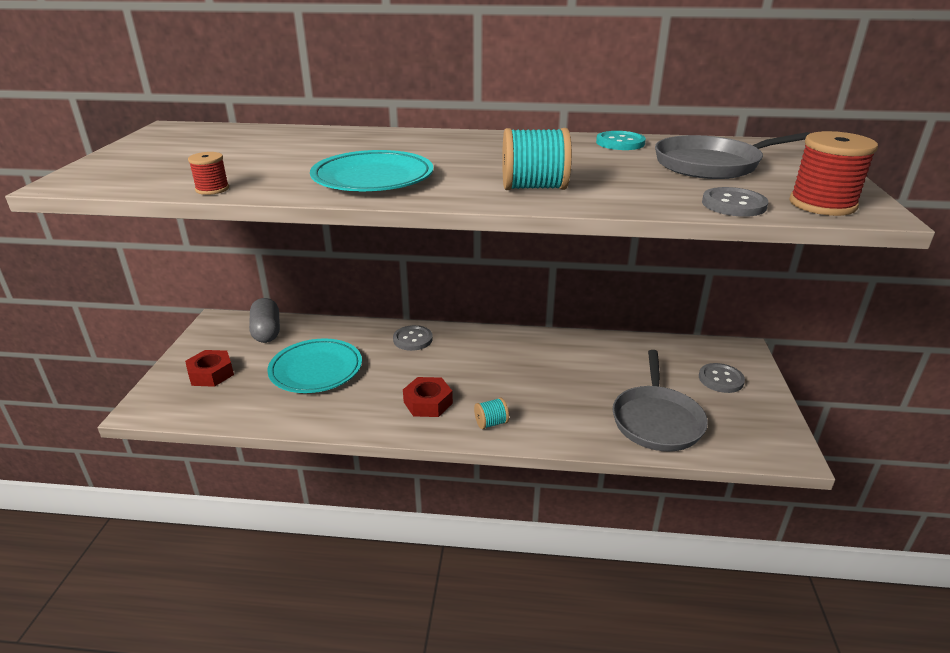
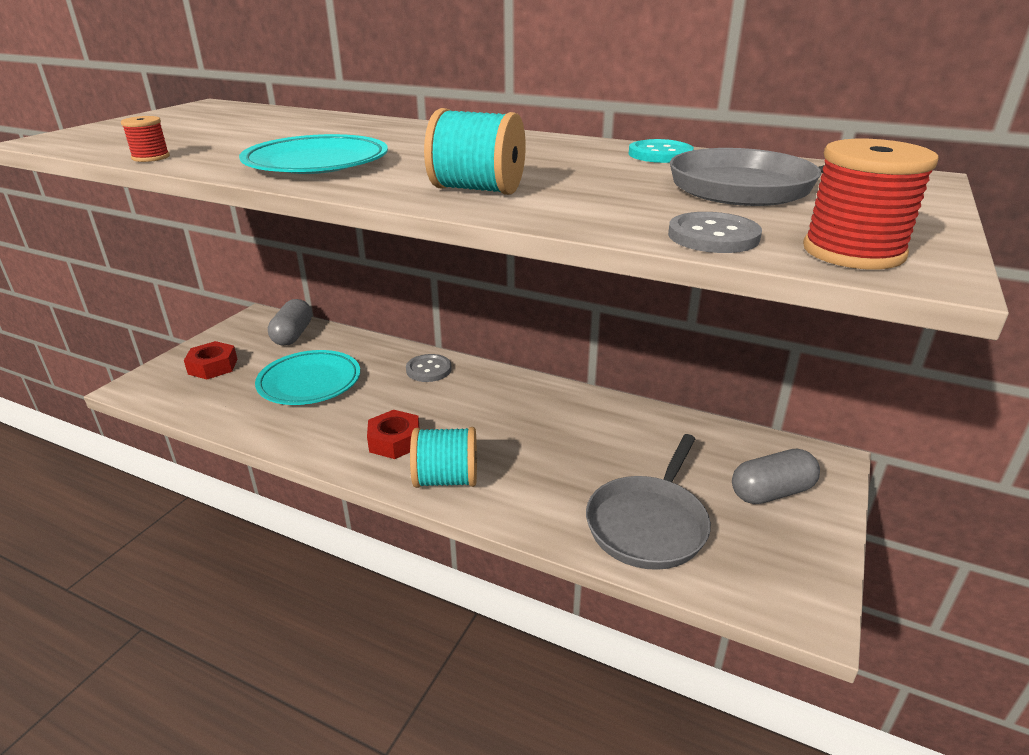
camera: 20 degrees right, 0 degrees up
(491, 423) = (446, 479): turquoise spool -> turquoise spool, size x1.83
(721, 379) = (771, 492): grey button -> grey capsule

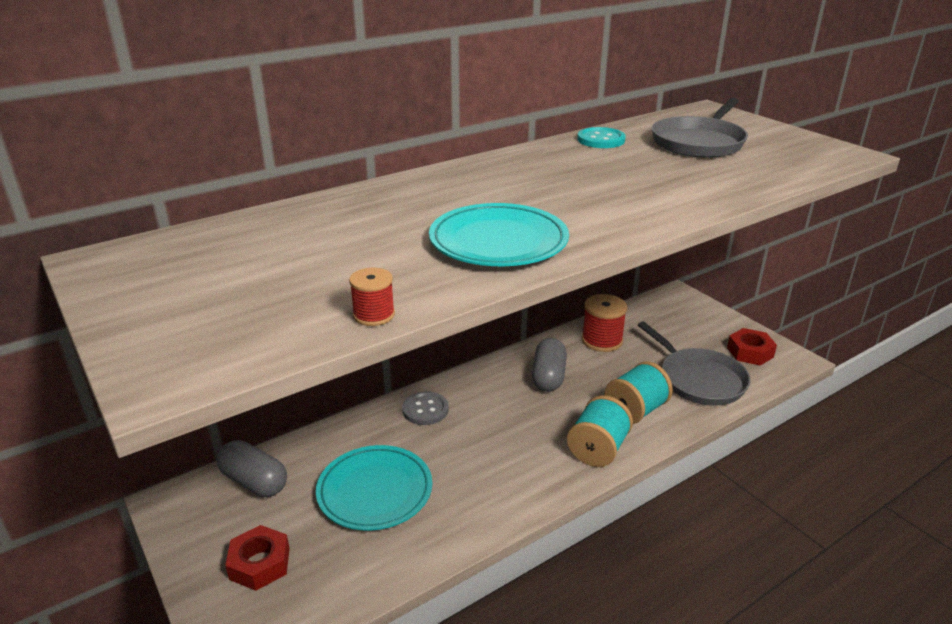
camera: 60 degrees left, 0 degrees up
(395, 441) = (524, 462): red nut -> red nut (750, 352)
(477, 189) = (640, 204): turquoise spool -> turquoise spool (635, 410)
(713, 236) = (781, 173): grey button -> none
(771, 492) = (694, 325): grey capsule -> grey capsule (548, 377)
(853, 252) = (820, 156): red spool -> red spool (602, 340)

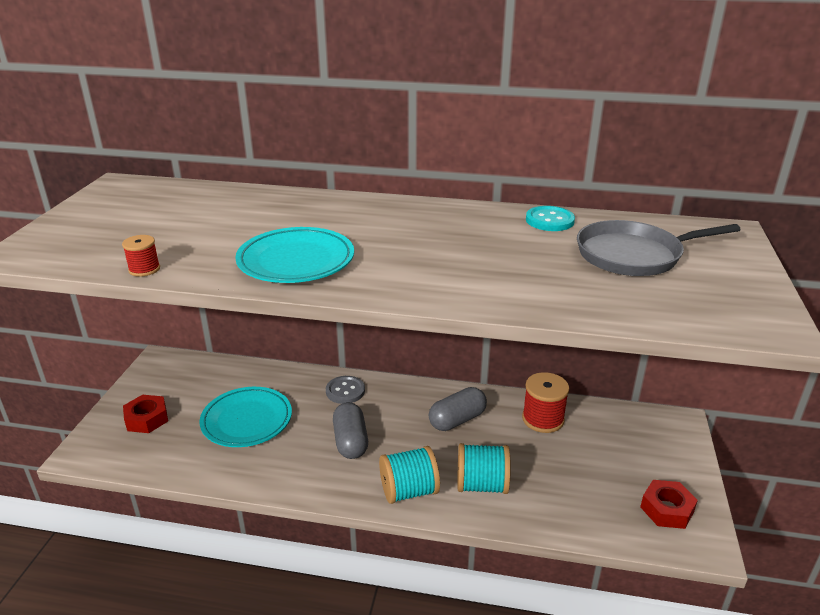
camera: 45 degrees right, 0 degrees up
(254, 482) = (204, 374): grey capsule -> grey capsule (350, 441)
(699, 380) = (575, 499): grey pan -> none

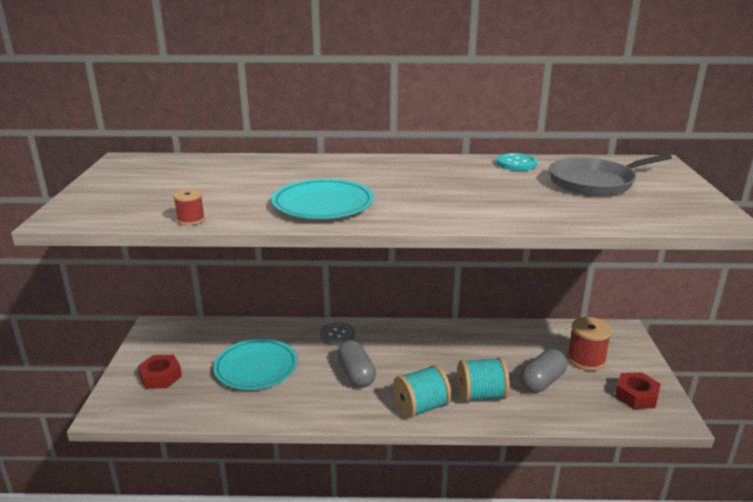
camera: 10 degrees left, 5 degrees down
(457, 420) = (442, 348): grey capsule -> grey capsule (542, 382)
(543, 419) = (514, 340): red spool -> red spool (586, 359)

